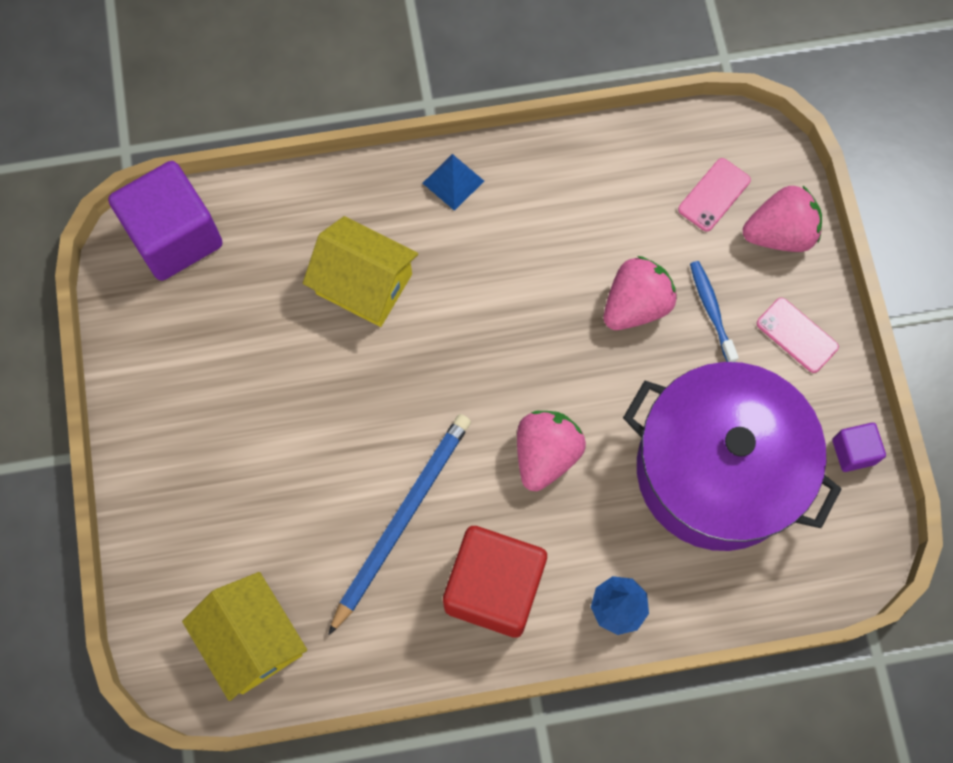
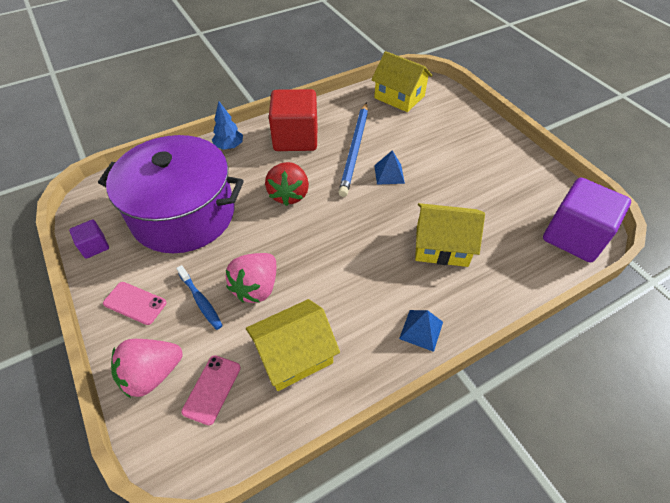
camera: 160 degrees right, 20 degrees down
(371, 442) = (389, 174): none -> blue pyramid
(545, 454) = (289, 194): pink strawberry -> red strawberry
(612, 202) = (294, 355): none -> yellow house

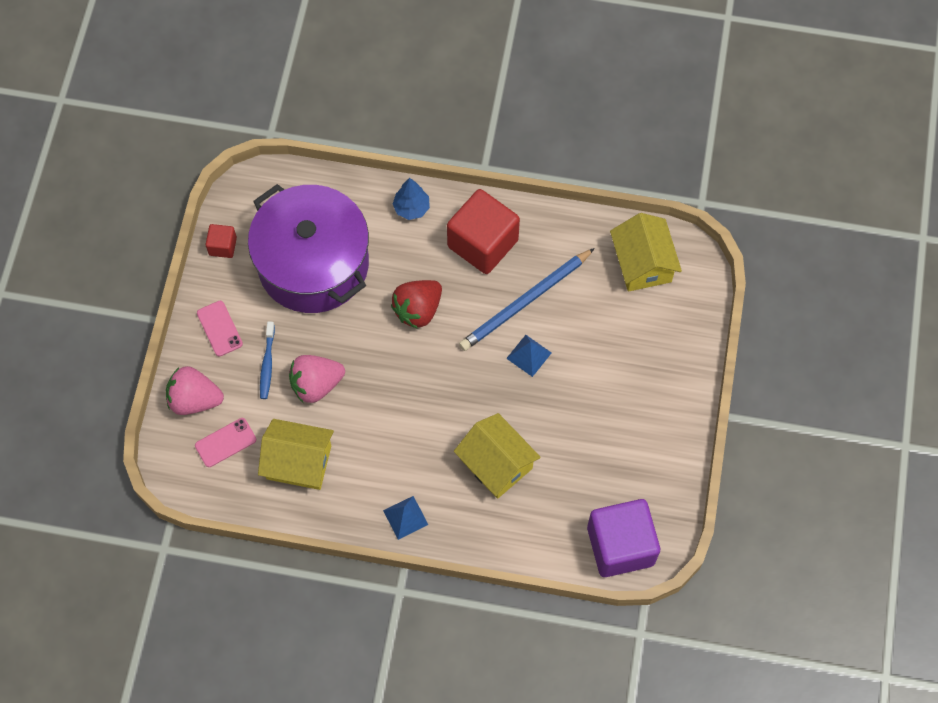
camera: 40 degrees right, 15 degrees up
(94, 246) = (223, 246): purple cube -> red cube

